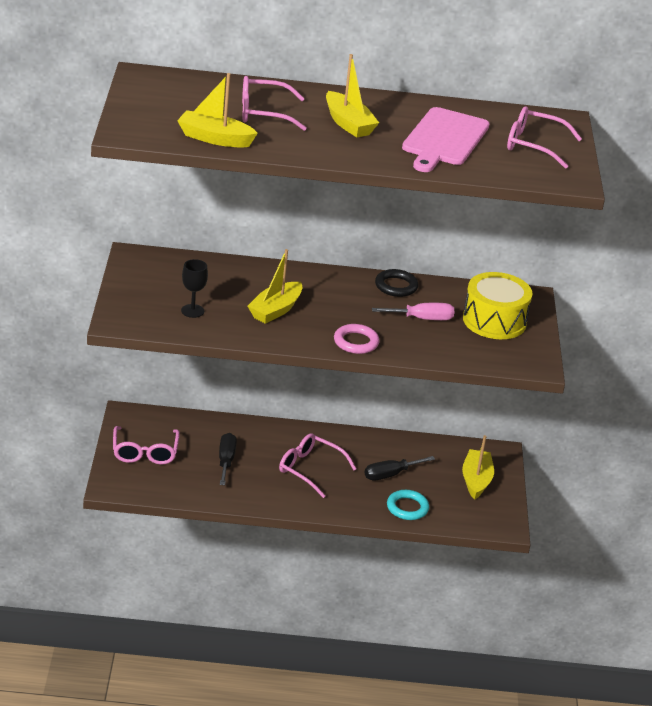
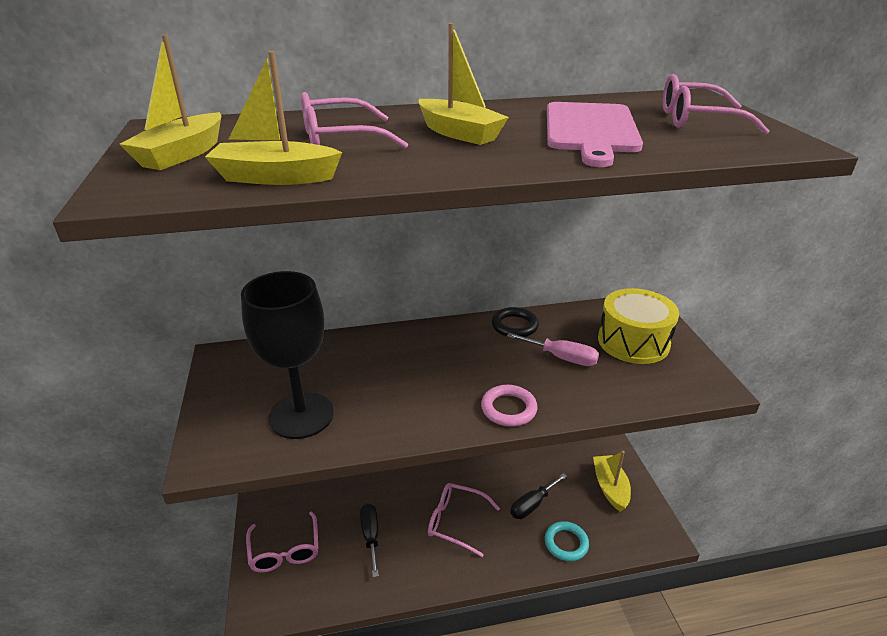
camera: 10 degrees left, 0 degrees up
(192, 311) = (301, 415): black goblet -> black goblet, size x2.21
(275, 310) = (400, 388): yellow boat -> yellow boat (182, 154)
(422, 319) = (562, 358): pink screwdriver -> pink screwdriver turned 45 degrees clockwise

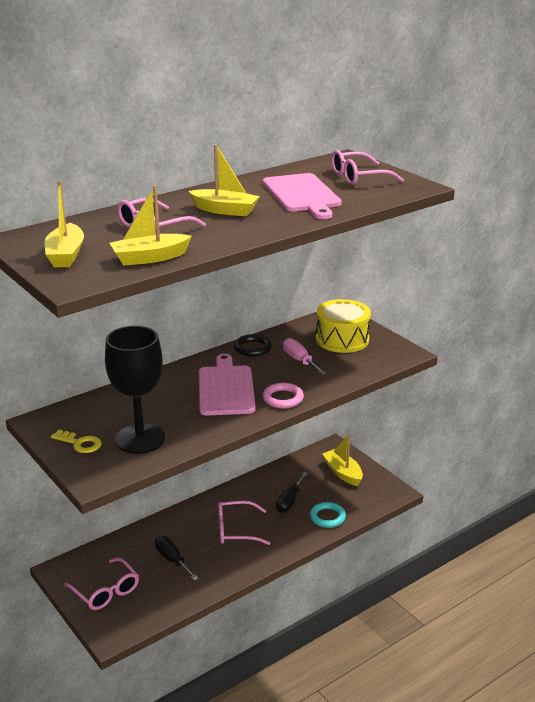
camera: 25 degrees left, 5 degrees down
(235, 400) = (80, 443): none -> yellow key
(448, 372) = (226, 388): none -> pink cutting board
(562, 358) = (299, 360): pink screwdriver -> pink screwdriver turned 120 degrees counterclockwise

